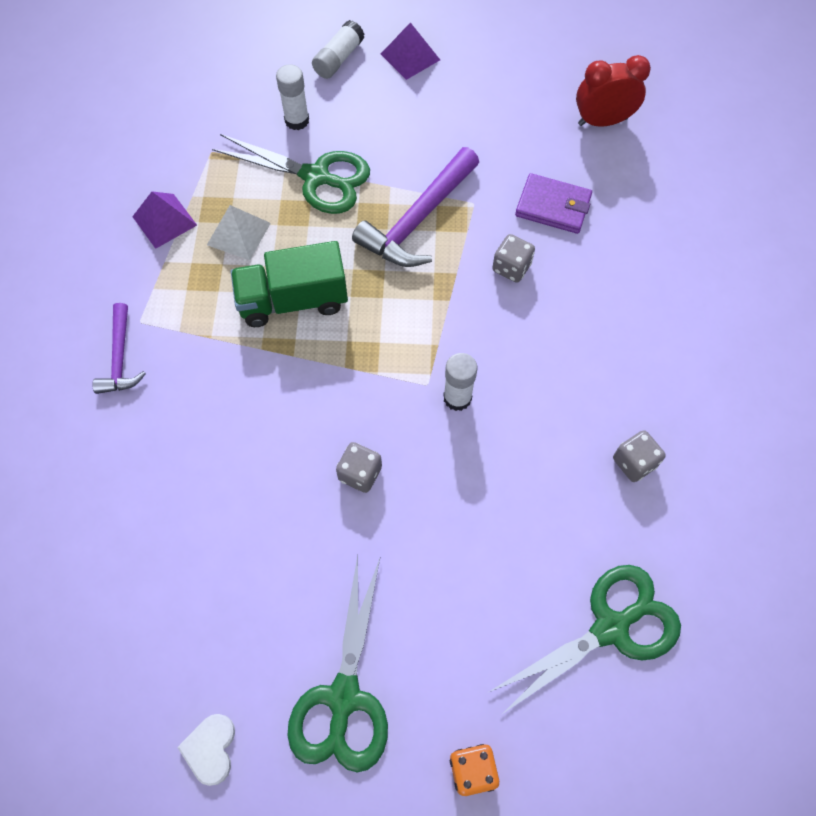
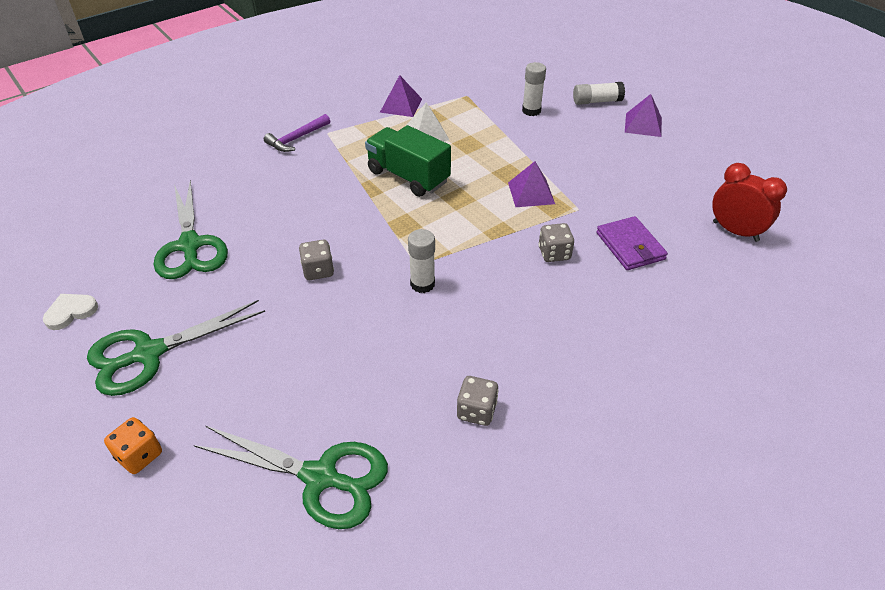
camera: 50 degrees right, 20 degrees down
(316, 177) = (503, 138): green scissors -> green scissors (190, 245)
(417, 220) = (531, 193): purple hammer -> purple pyramid

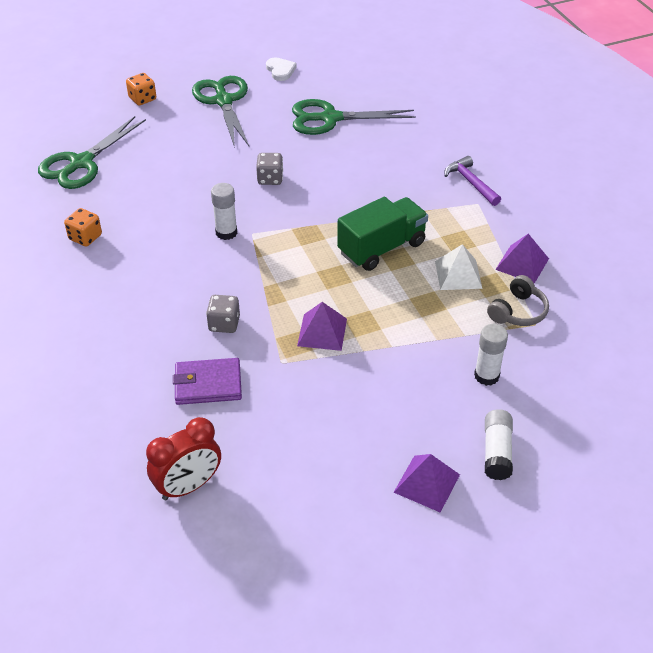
camera: 105 degrees right, 0 degrees up
(457, 103) = (518, 311): none -> grey headphones
(476, 411) = (85, 237): grey dice -> orange dice

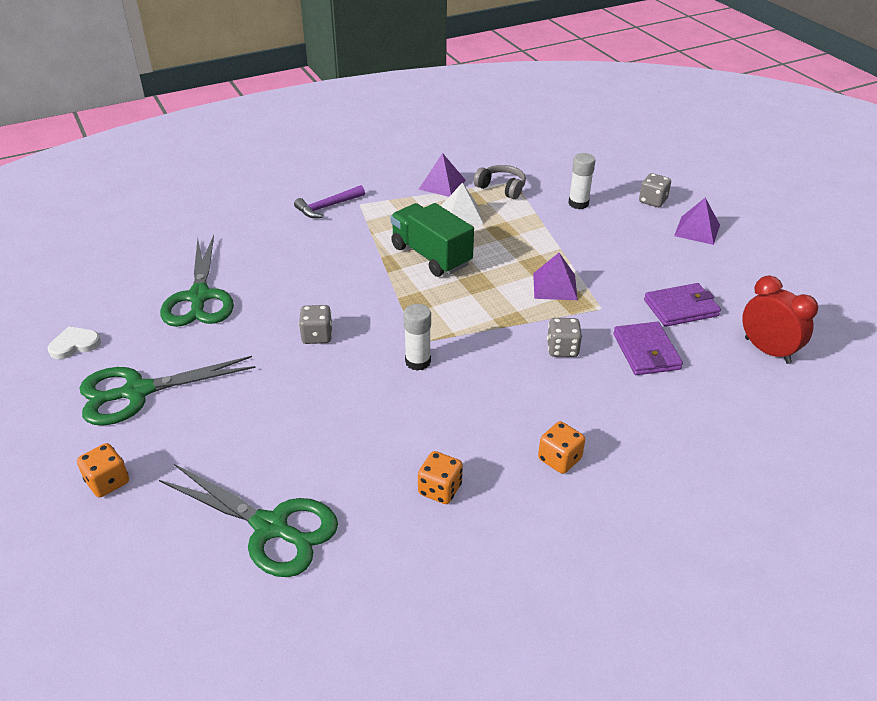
camera: 95 degrees left, 5 degrees down
(92, 303) = (559, 459): none -> orange dice
(272, 428) = (681, 308): none -> purple wallet
(496, 452) = (652, 201): white glue stick -> grey dice

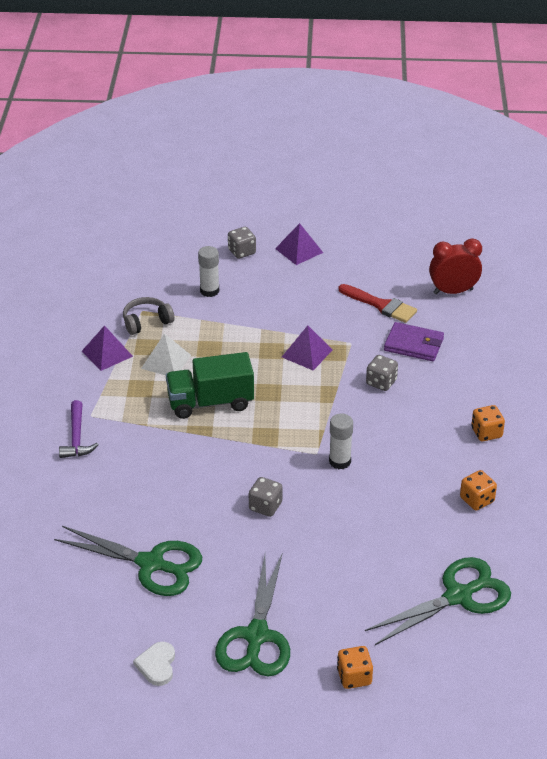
camera: 60 degrees left, 0 degrees up
(681, 308) = (381, 305): purple wallet -> red brush

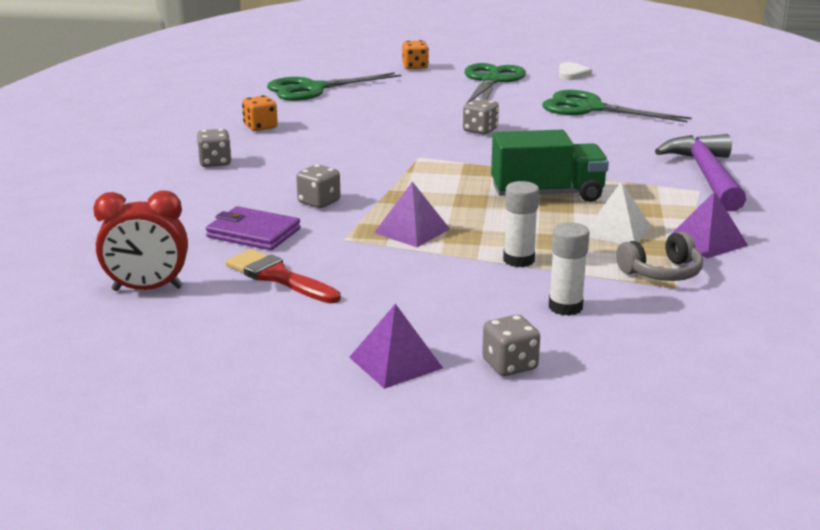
camera: 175 degrees left, 15 degrees down
(77, 437) = (706, 175): purple hammer -> purple hammer, size x1.71
(340, 461) = (394, 151): white glue stick -> white glue stick (518, 260)
(486, 433) = (215, 163): orange dice -> grey dice

